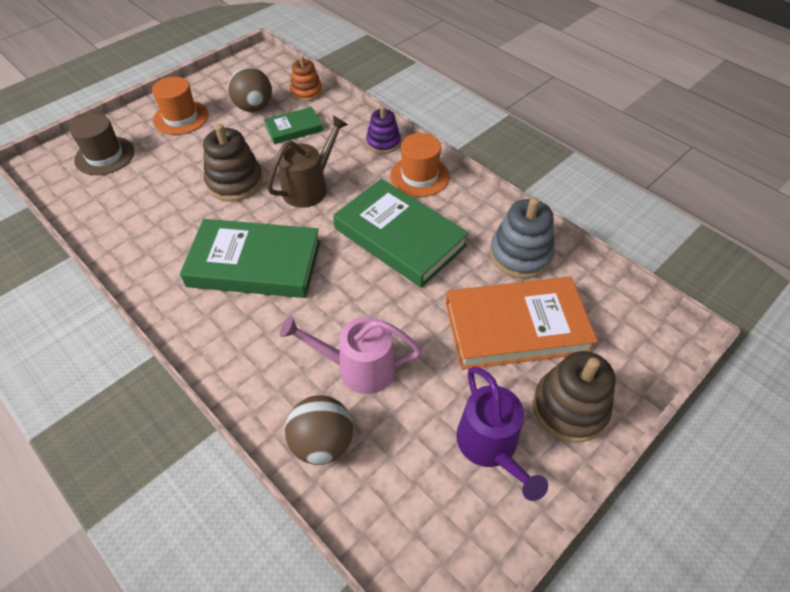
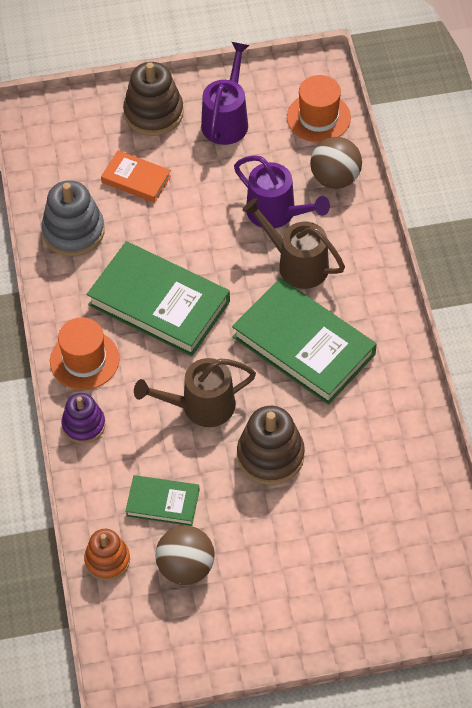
camera: 145 degrees left, 5 degrees up
(105, 156) = (392, 578): brown hat -> none
(181, 117) = (280, 599): orange hat -> orange hat (318, 117)
(305, 328) = (296, 264): none -> brown watering can
(358, 368) = (277, 213): pink watering can -> purple watering can
(399, 237) = (159, 303): green book -> green book turned 45 degrees counterclockwise
(516, 327) = (136, 179): orange book -> orange book, size x0.52

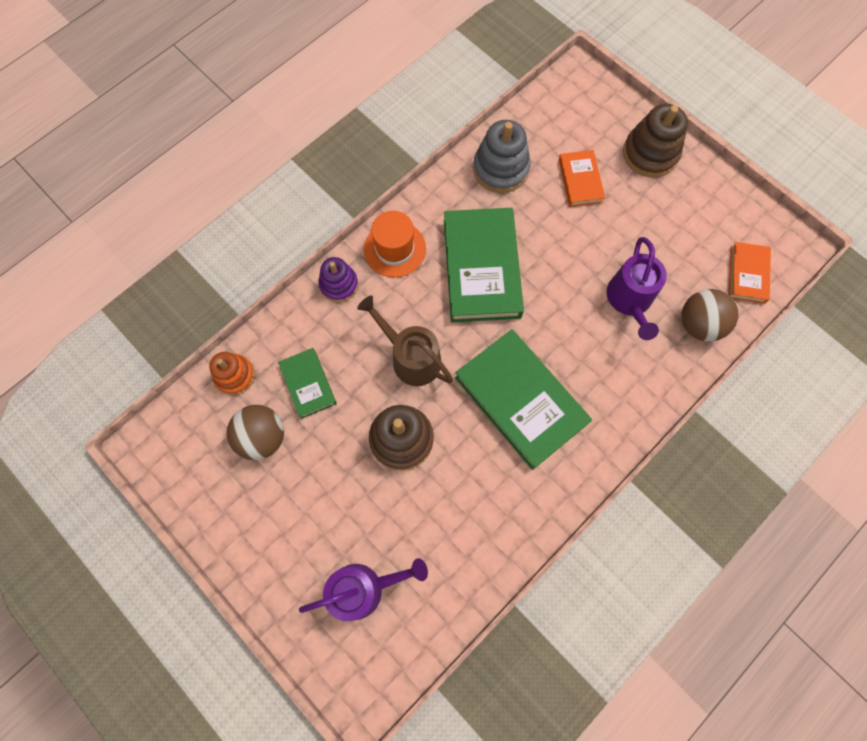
camera: 55 degrees right, 15 degrees up
(227, 119) = (687, 208): purple watering can -> purple watering can (364, 588)
(296, 264) = (593, 346): brown watering can -> none
(303, 345) = (520, 400): green book -> green book turned 45 degrees counterclockwise
(318, 117) = (747, 274): orange hat -> orange book

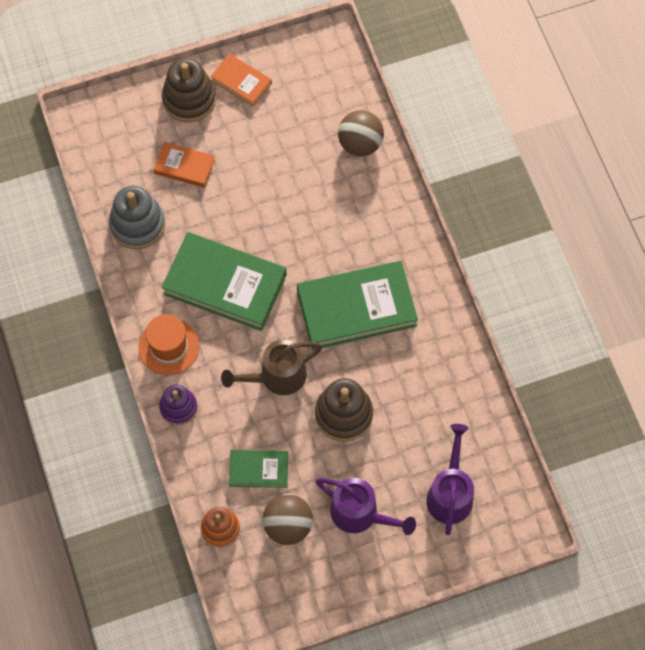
camera: 65 degrees left, 5 degrees down
(630, 301) = (314, 184): purple watering can -> purple watering can (360, 514)
(747, 274) = (337, 86): orange book -> orange book (241, 82)

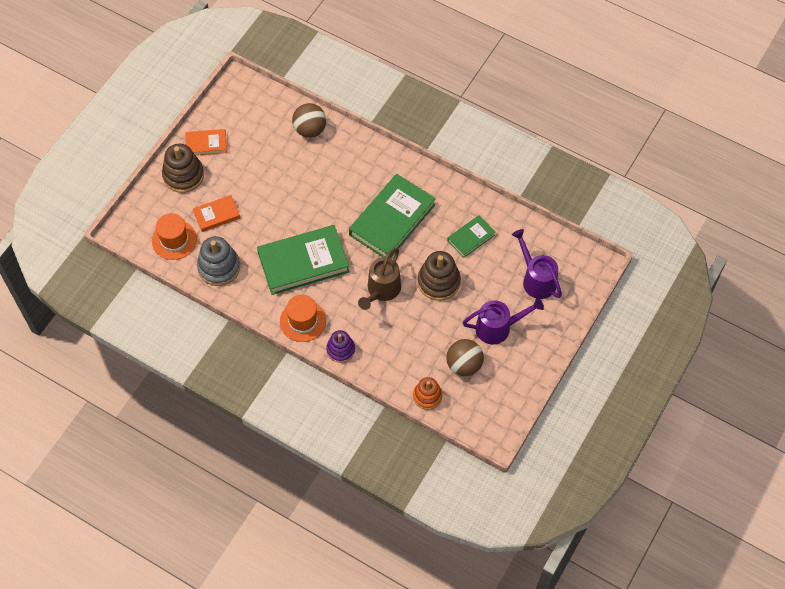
camera: 40 degrees left, 5 degrees down
(120, 162) = (174, 240): none -> orange hat
(258, 470) = (419, 348): green book -> green book (471, 238)

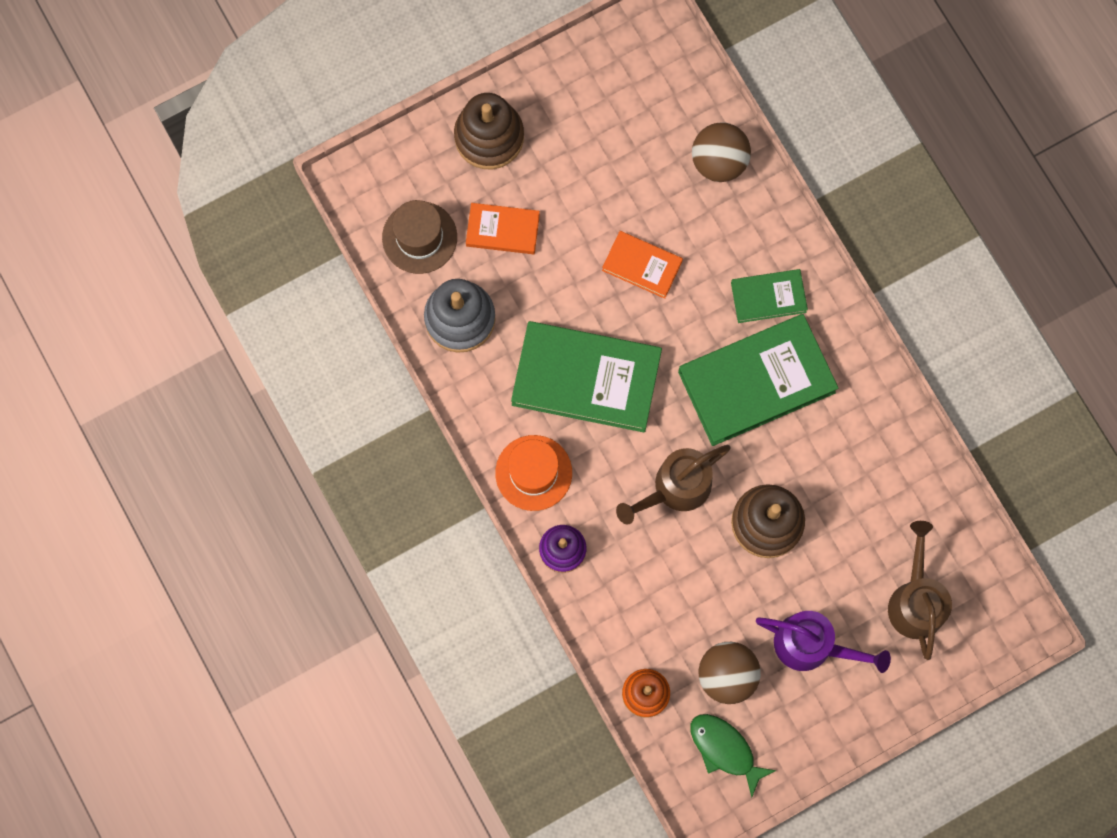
camera: 30 degrees right, 15 degrees up
(174, 240) = (419, 237): orange hat -> brown hat
(206, 144) = (550, 102): orange book -> orange book (642, 266)
(471, 238) = (857, 478): green book -> green book (768, 297)
(485, 401) = (725, 749): none -> green fish
(536, 279) = (915, 600): purple watering can -> brown watering can

